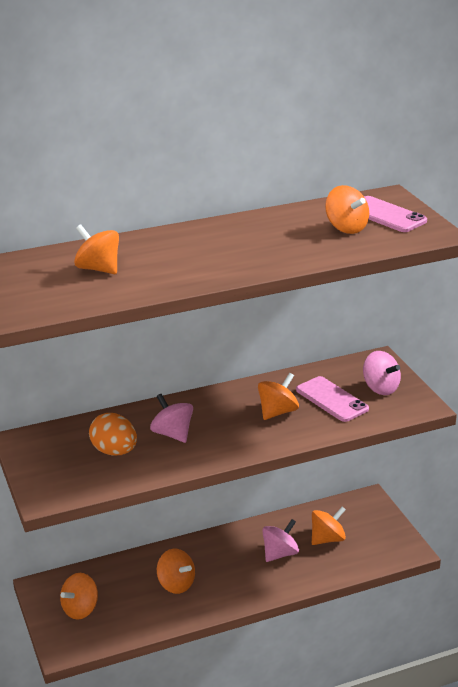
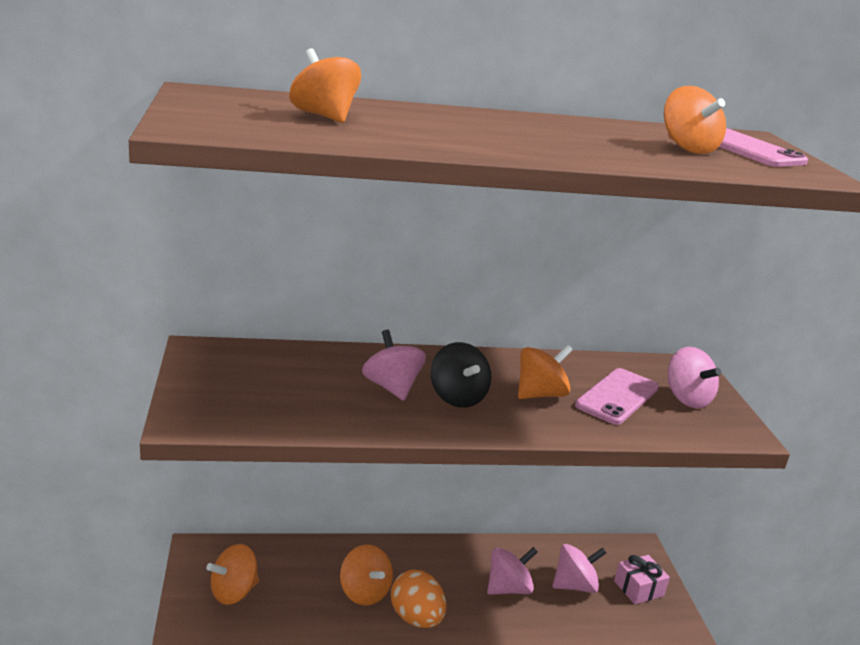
camera: 10 degrees right, 5 degrees down
(114, 451) = (307, 389): orange egg -> orange egg (416, 618)
(221, 430) = (457, 397): none -> black spinning top
(327, 539) = (574, 585): orange spinning top -> pink spinning top
(331, 399) = (617, 397): pink phone -> pink phone turned 60 degrees clockwise
(374, 529) = (638, 588): none -> pink gift

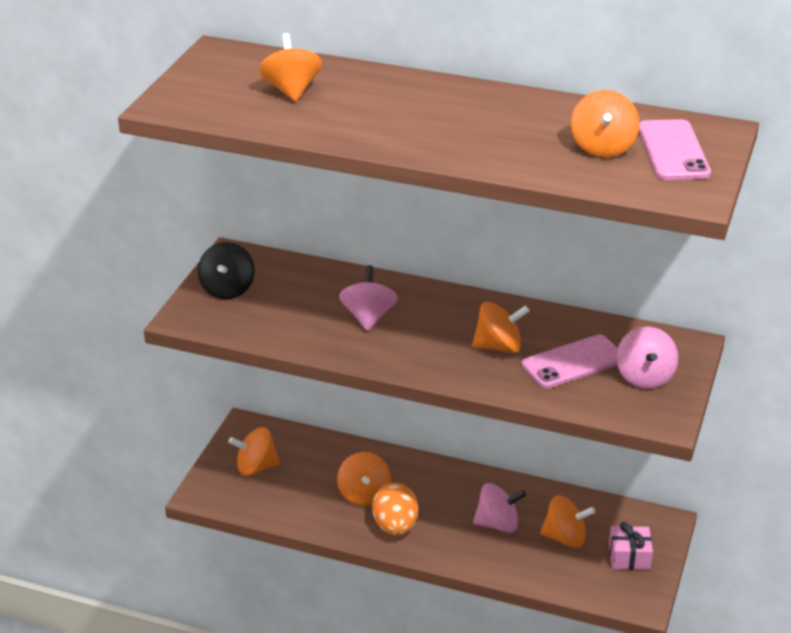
camera: 30 degrees right, 10 degrees up
(457, 397) = (418, 336): black spinning top -> black spinning top (227, 289)
(574, 585) = (565, 538): pink spinning top -> orange spinning top

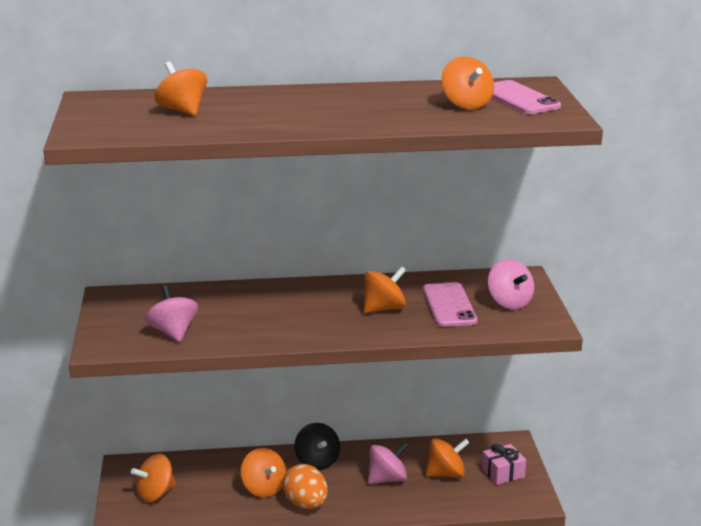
camera: 25 degrees left, 10 degrees down
(227, 289) = (124, 320): black spinning top -> black spinning top (317, 462)
(368, 317) = (262, 312): pink spinning top -> pink spinning top (173, 332)
(573, 362) = (449, 305): pink phone -> pink phone turned 45 degrees counterclockwise

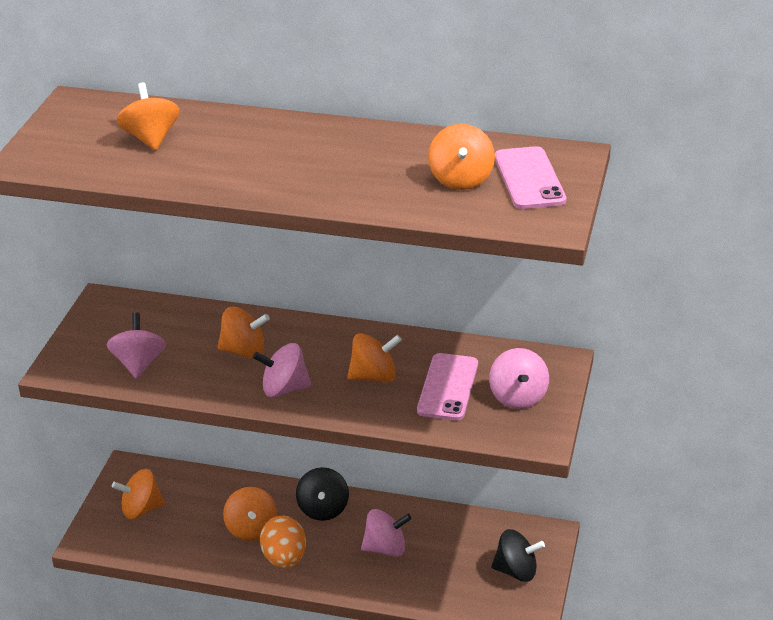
camera: 20 degrees right, 10 degrees up
(315, 328) = (284, 389): none -> pink spinning top
(446, 474) = (452, 557): orange spinning top -> orange spinning top (244, 351)
(503, 473) = (516, 571): pink gift -> black spinning top

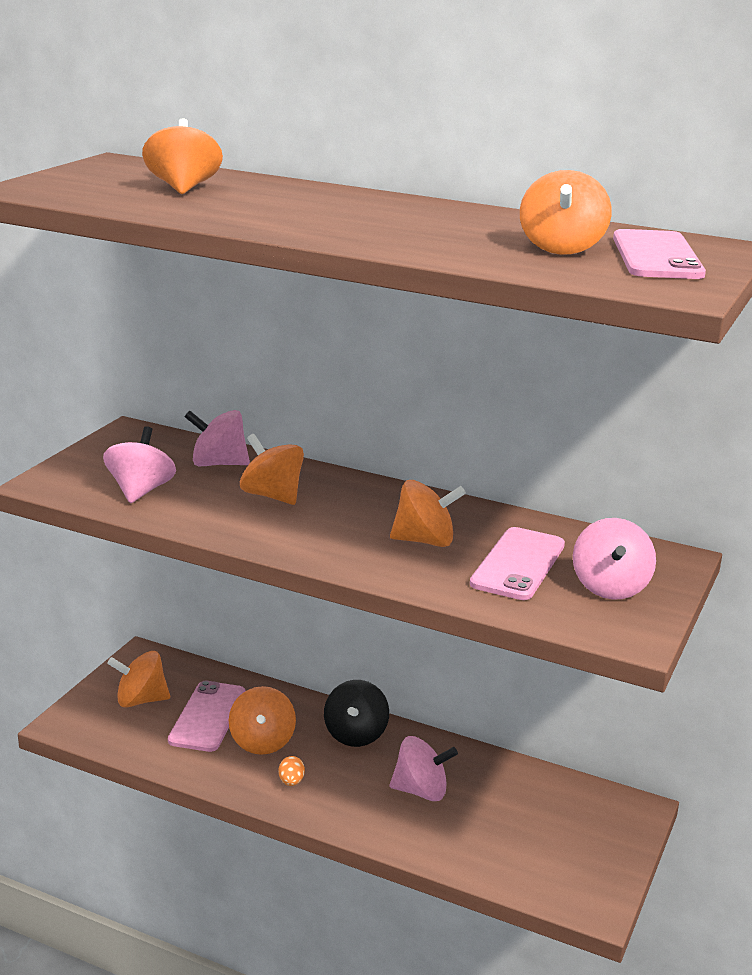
camera: 10 degrees right, 10 degrees down
(200, 514) = (208, 716): none -> pink phone
(244, 351) = (272, 496): orange spinning top -> orange spinning top turned 150 degrees counterclockwise
(284, 389) = (306, 537): pink spinning top -> pink spinning top (218, 464)
(284, 559) = (291, 782): orange egg -> orange egg, size x0.45
(516, 571) = (585, 846): black spinning top -> none

